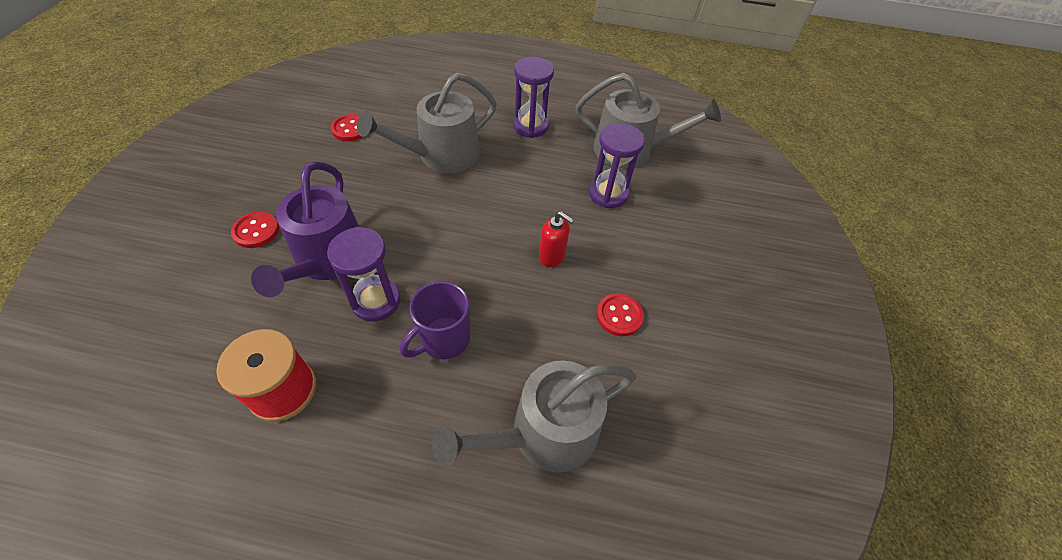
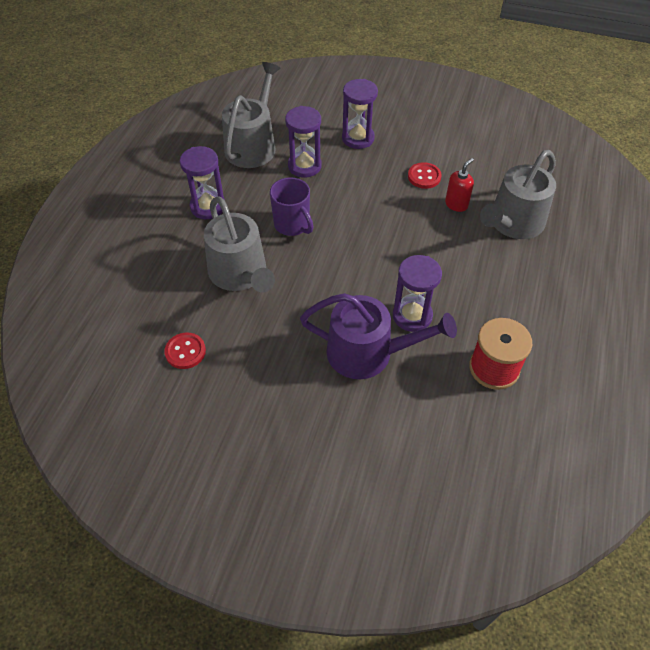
camera: 80 degrees left, 0 degrees up
(256, 231) = (330, 415): red button -> none
(443, 339) = (446, 273): purple mug -> purple mug (292, 225)
(544, 433) = (513, 223): grey watering can -> grey watering can turned 60 degrees clockwise
(552, 257) = (370, 206): red soap dispenser -> red soap dispenser (456, 204)
(673, 241) = (358, 138): none -> purple hourglass

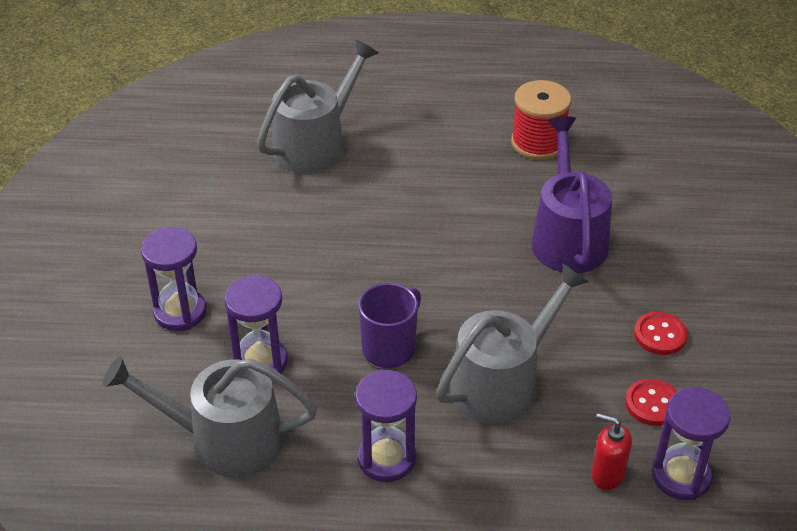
camera: 105 degrees left, 10 degrees down
(412, 316) = (497, 210): purple hourglass -> purple hourglass (681, 476)
(424, 177) = (250, 230): red button -> red button (660, 335)
(456, 204) = (297, 194): red soap dispenser -> red soap dispenser (607, 474)
(513, 223) = (315, 144): grey watering can -> grey watering can turned 75 degrees counterclockwise

